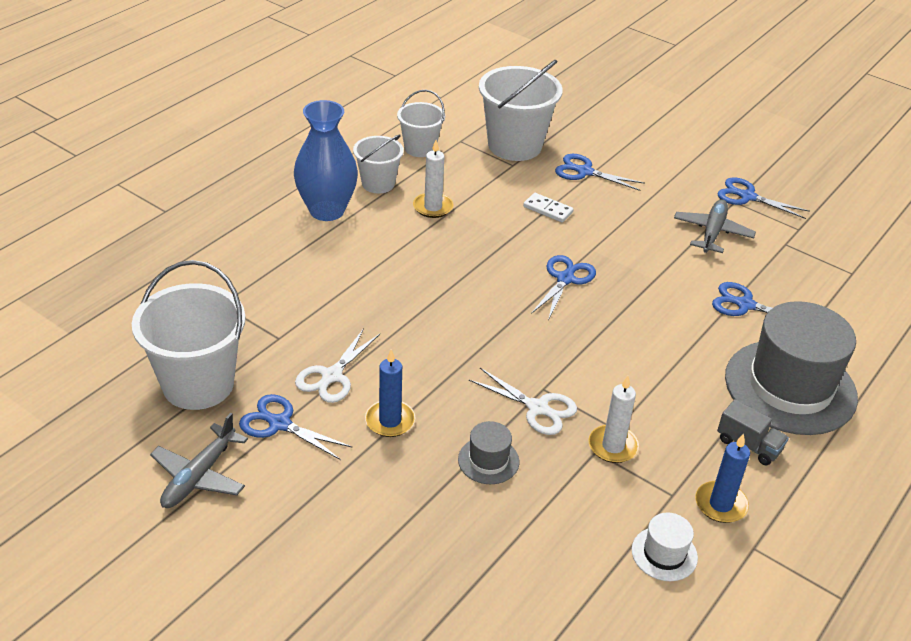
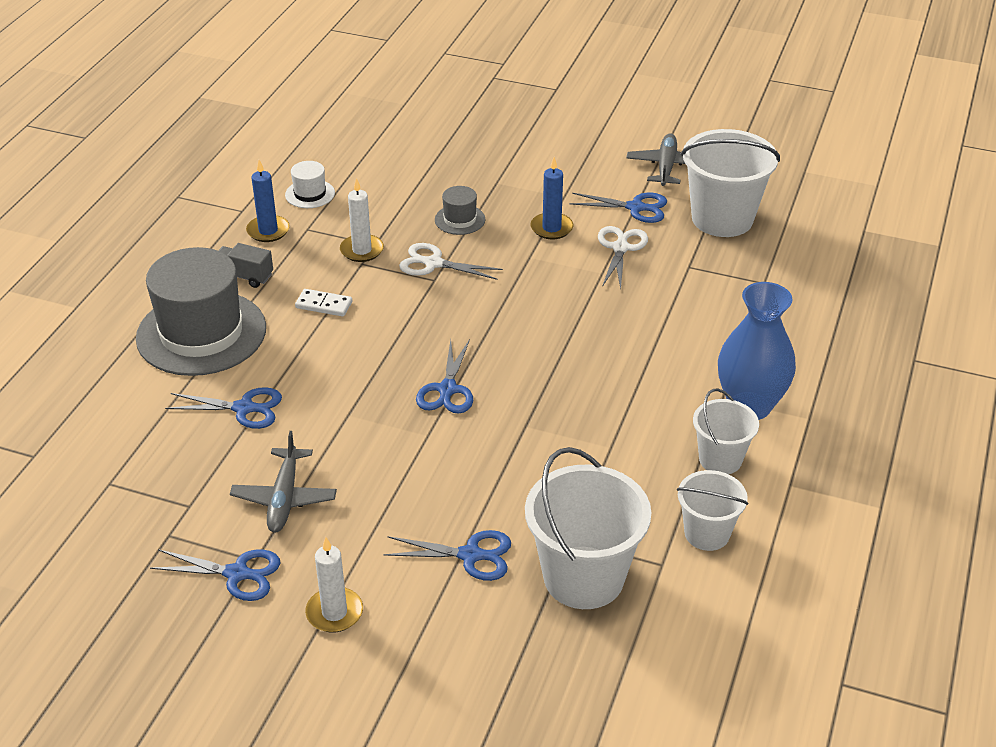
camera: 165 degrees right, 0 degrees up
(433, 207) = (635, 443): white candle -> white candle (334, 612)
(548, 209) = (498, 477): white domino -> white domino (324, 305)

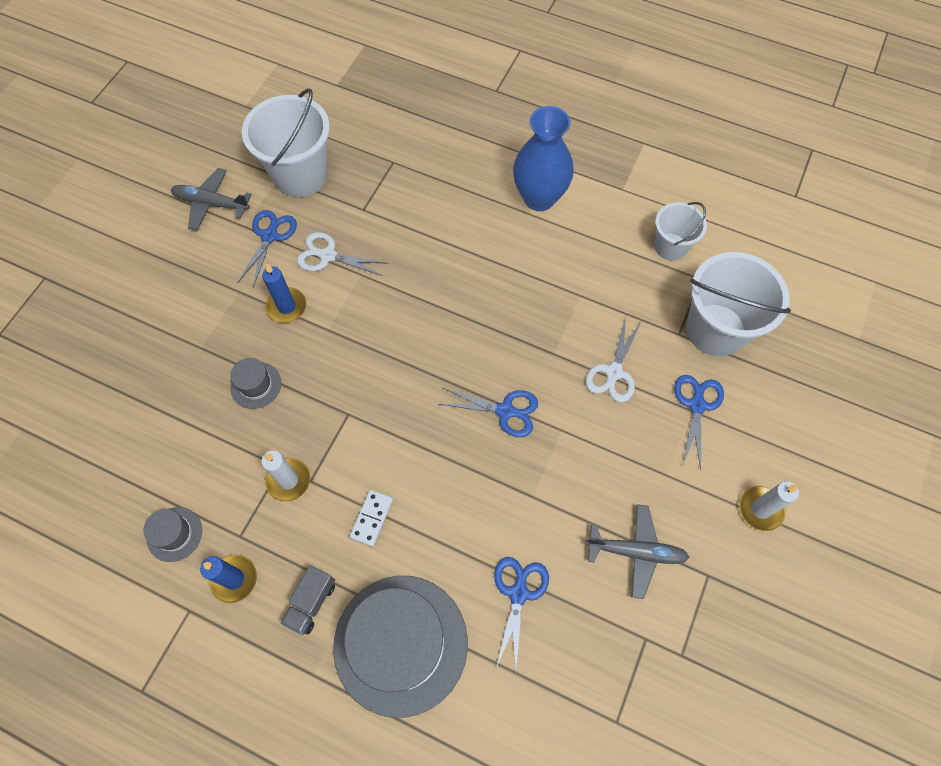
camera: 85 degrees left, 25 degrees up
(237, 574) = (724, 590): blue scissors -> none
(310, 194) = (174, 534): white hat -> grey hat
(434, 263) = (322, 413): white scissors -> white scissors (614, 372)
(720, 459) = (596, 226): white bucket -> none

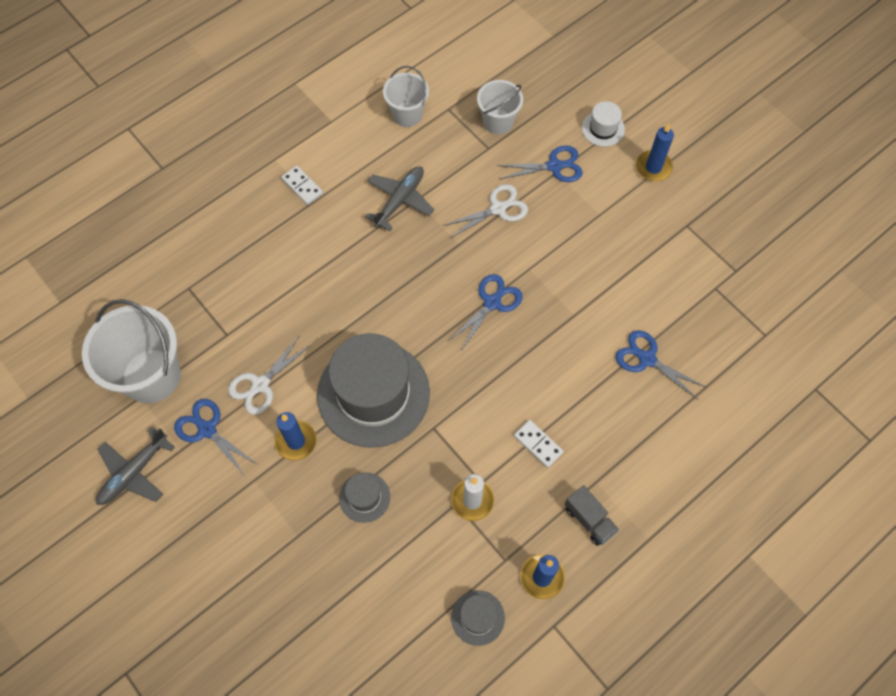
camera: 65 degrees left, 0 degrees up
(400, 644) = (651, 462): grey hat -> grey hat (373, 394)
(539, 198) = (302, 186): blue vase -> white domino
(614, 372) = (498, 209): white scissors -> white scissors turned 75 degrees counterclockwise
(636, 552) = (649, 264): grey plane -> grey plane (400, 200)
(697, 405) = (554, 166): blue scissors -> blue scissors turned 135 degrees clockwise
(715, 330) = (498, 122): white bucket -> white bucket, size x0.58
(760, 509) = (653, 167): white candle -> blue candle
(775, 436) = (603, 128): none -> white hat

